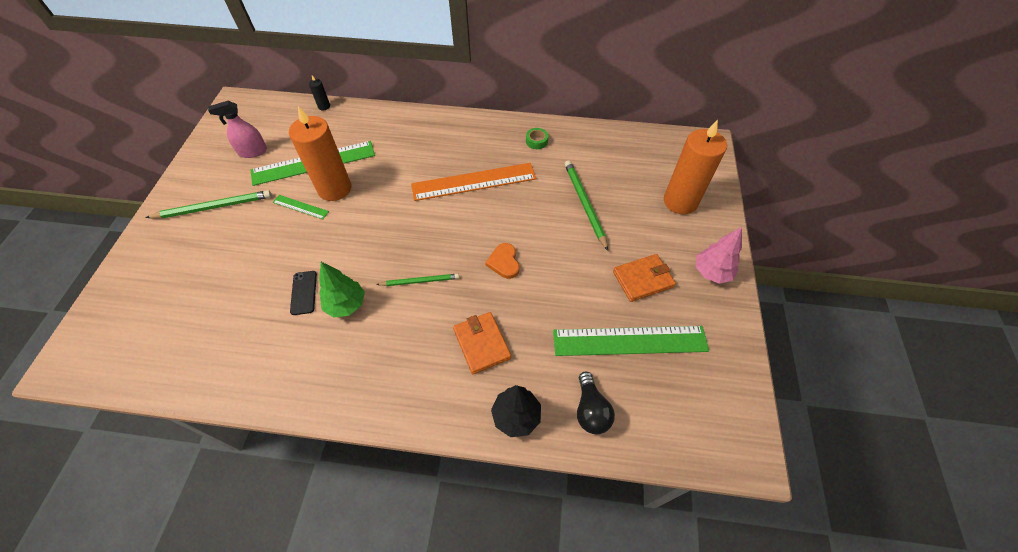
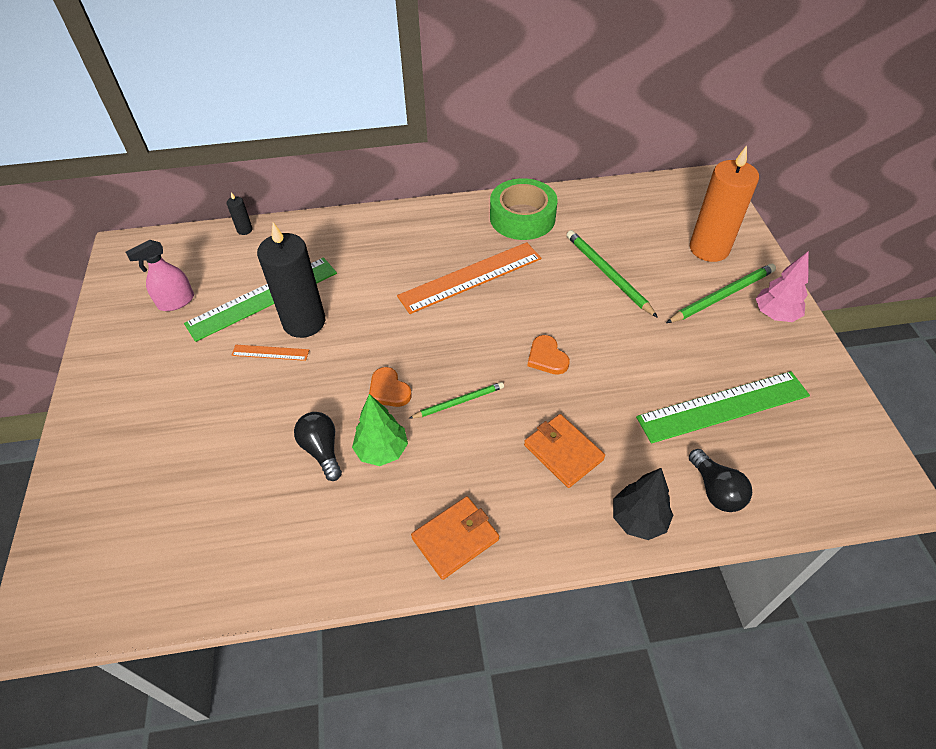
camera: 15 degrees left, 5 degrees down
(213, 207) = (155, 378): green pencil -> green pencil (721, 296)
(300, 207) = (270, 353): green ruler -> orange ruler
(304, 292) = (322, 450): black phone -> black light bulb
(334, 189) = (304, 322): orange candle -> black candle
(372, 258) = (388, 390): none -> orange heart
(536, 141) = (522, 217): green tape -> green tape, size x2.45
(643, 279) = (707, 339): orange wallet -> orange wallet (455, 539)

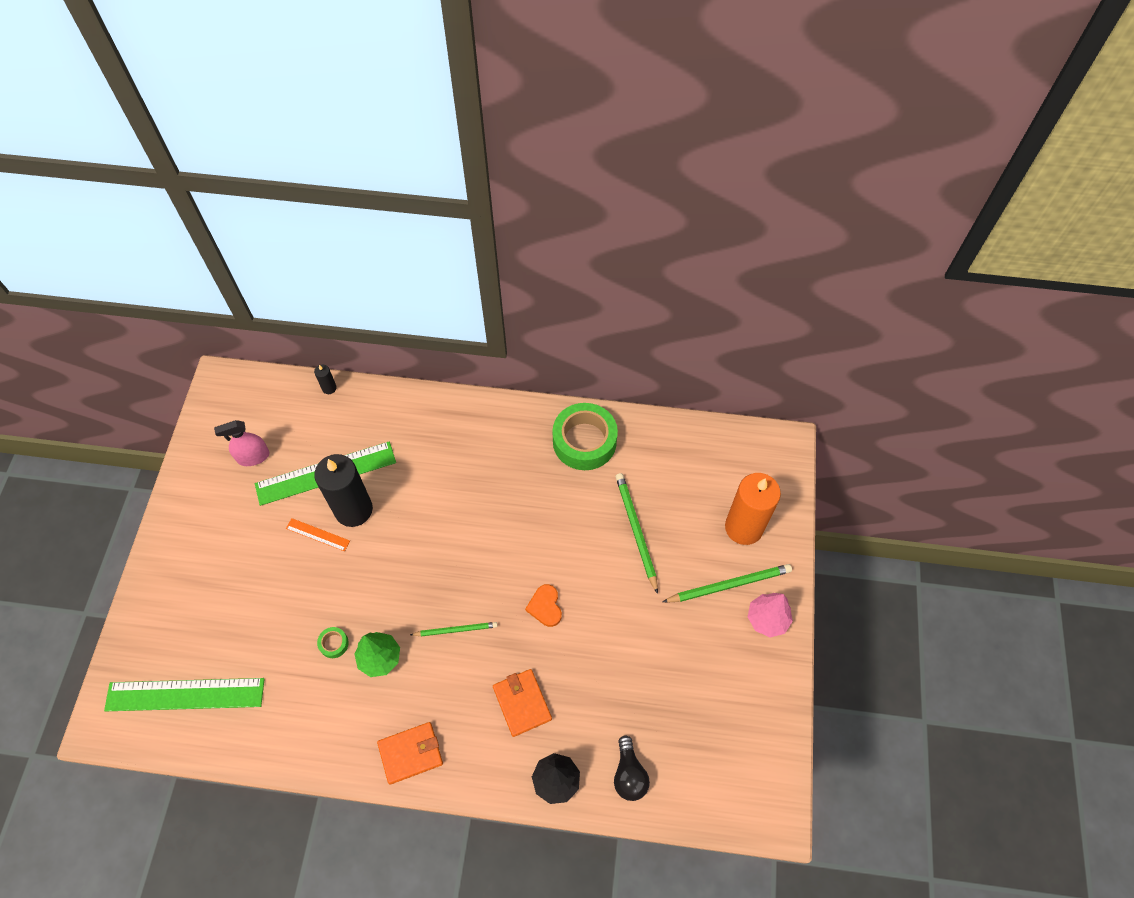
camera: 15 degrees right, 10 degrees up
(322, 450) = (334, 644): black light bulb -> green tape
(388, 390) = (403, 601): orange heart -> none
(470, 277) = (511, 500): orange ruler -> none
(723, 406) = (673, 699): green ruler -> green ruler (185, 694)

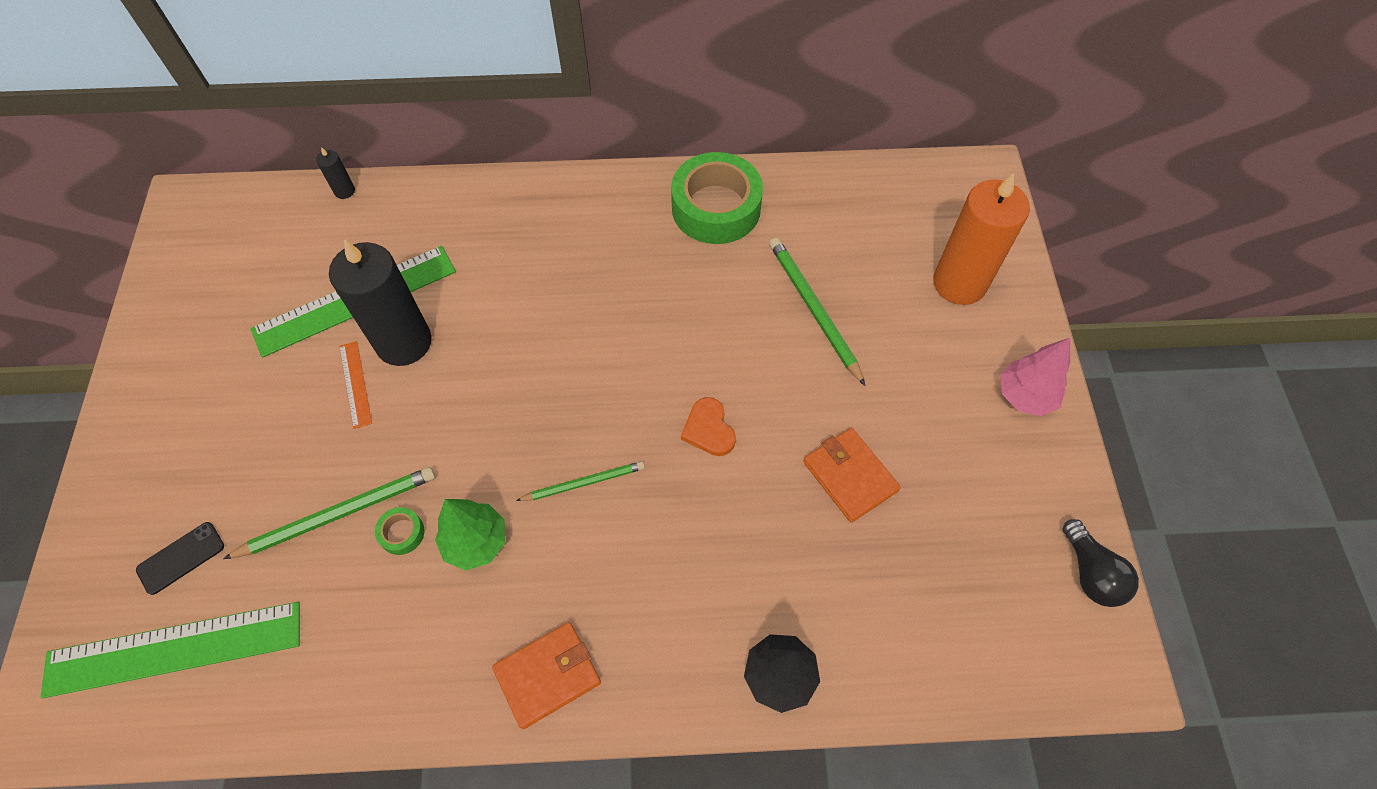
camera: 10 degrees left, 0 degrees up
(194, 636) = (181, 558): none -> black phone
(253, 457) = (244, 294): pink spray bottle -> none
(317, 534) = (355, 384): orange ruler -> orange ruler turned 60 degrees clockwise
(522, 703) = (703, 570): orange wallet -> orange wallet (850, 476)
(629, 774) = (886, 646): black light bulb -> black light bulb (1090, 573)
(729, 585) = (959, 359): green pencil -> green pencil (337, 514)

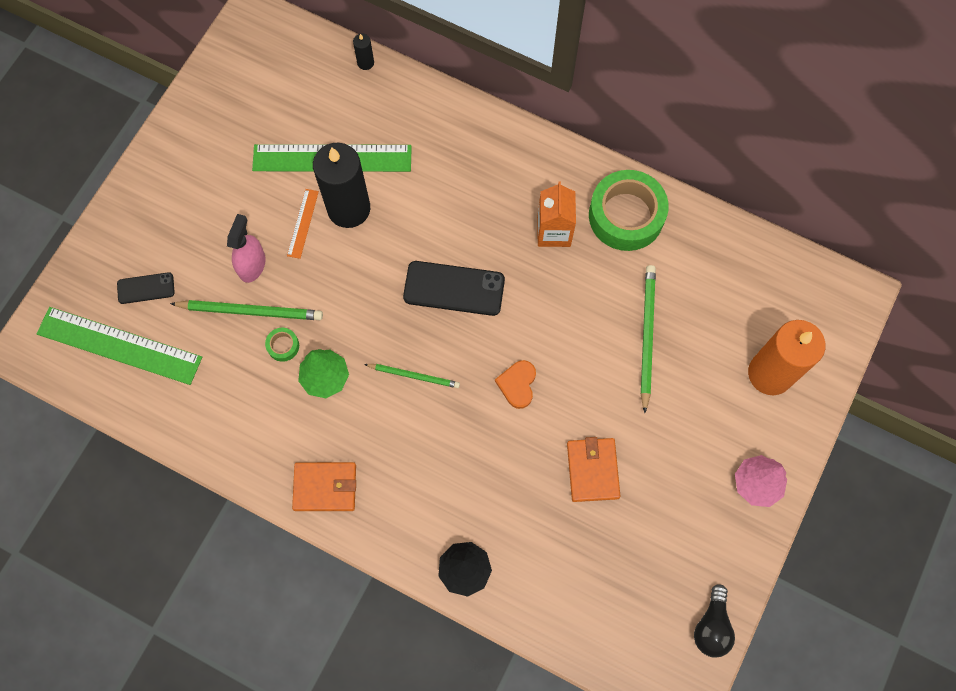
camera: 30 degrees right, 10 degrees up
(314, 460) = (252, 265): none -> pink spray bottle
(575, 366) = (454, 288): none -> black phone
(650, 257) = (554, 231): none -> orange carton

